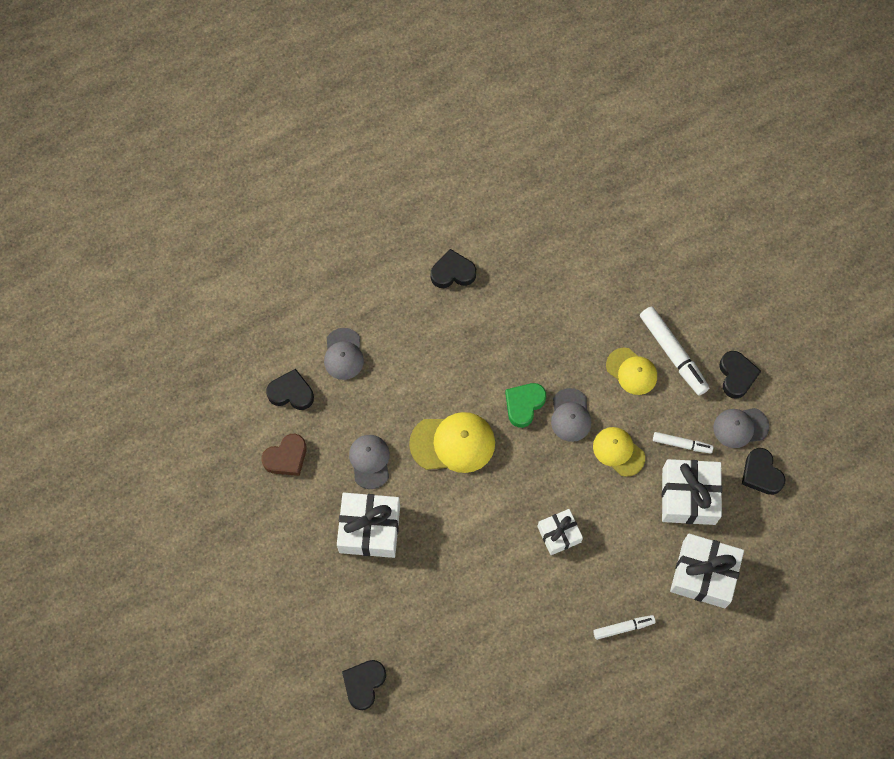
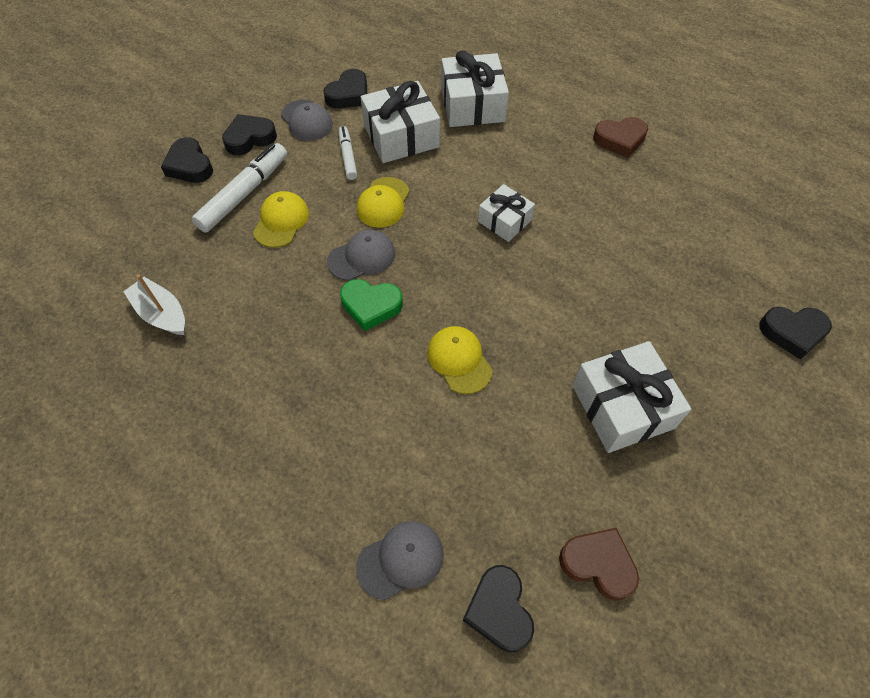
camera: 115 degrees left, 10 degrees down
(370, 461) = (537, 447): grey cap -> none
(453, 272) = (210, 463): black heart -> black heart (190, 166)
(453, 443) = (459, 360): yellow cap -> yellow cap, size x0.65
(580, 271) = (162, 314): none -> white boat
(605, 679) = (620, 140): none -> brown heart
(623, 628) = (563, 142): white marker -> none

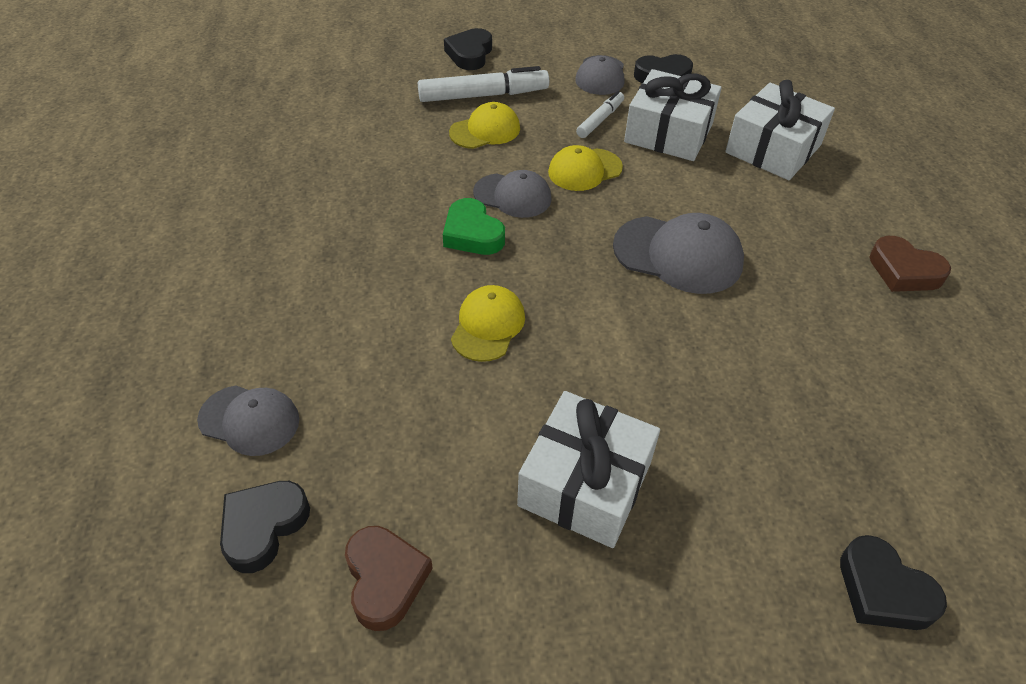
camera: 45 degrees right, 10 degrees down
(162, 314) = (324, 133): white boat -> none
(250, 138) = (538, 62): black heart -> none
(504, 221) = (678, 255): white gift -> grey cap

